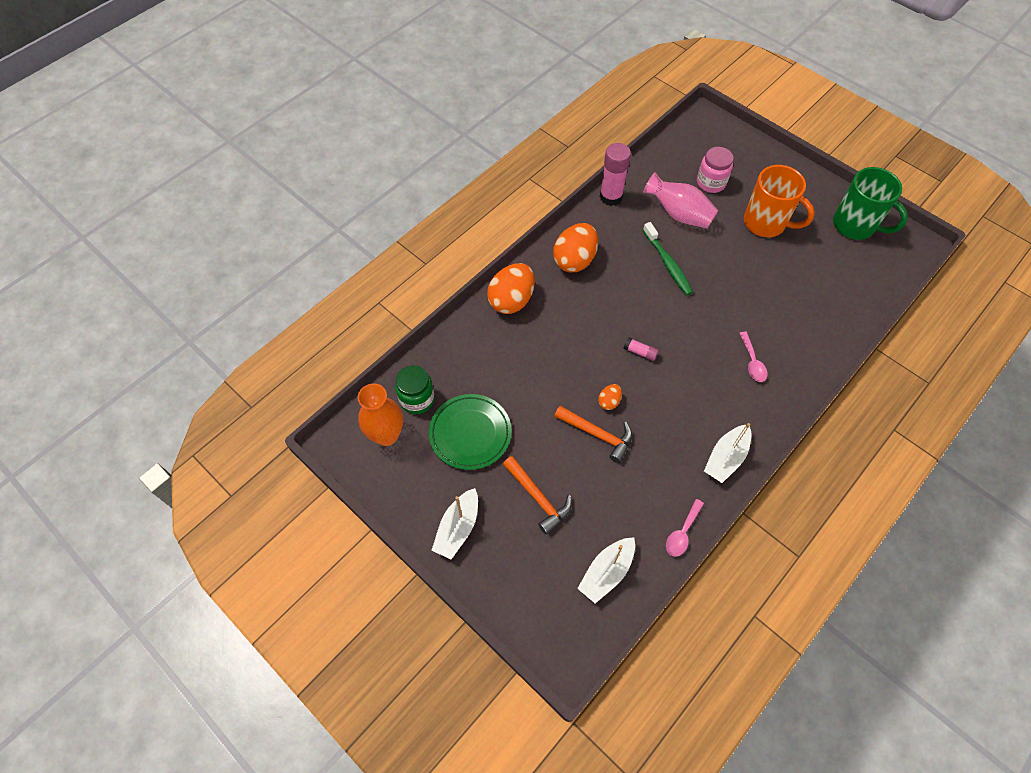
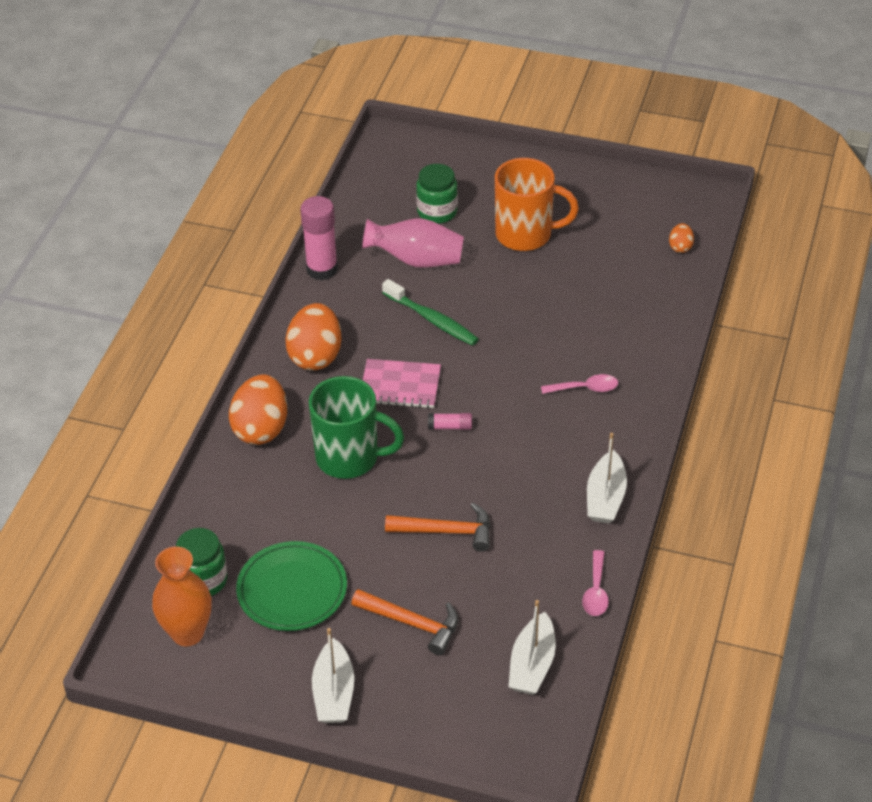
camera: 25 degrees left, 15 degrees down
(609, 401) = (441, 492): orange egg -> orange egg (680, 247)
(621, 306) = (400, 386): none -> pink notebook
(711, 183) = (437, 212): pink jar -> green jar
(752, 362) = (585, 388): pink spoon -> pink spoon turned 60 degrees counterclockwise
(855, 226) = (630, 202): green mug -> green mug (349, 458)

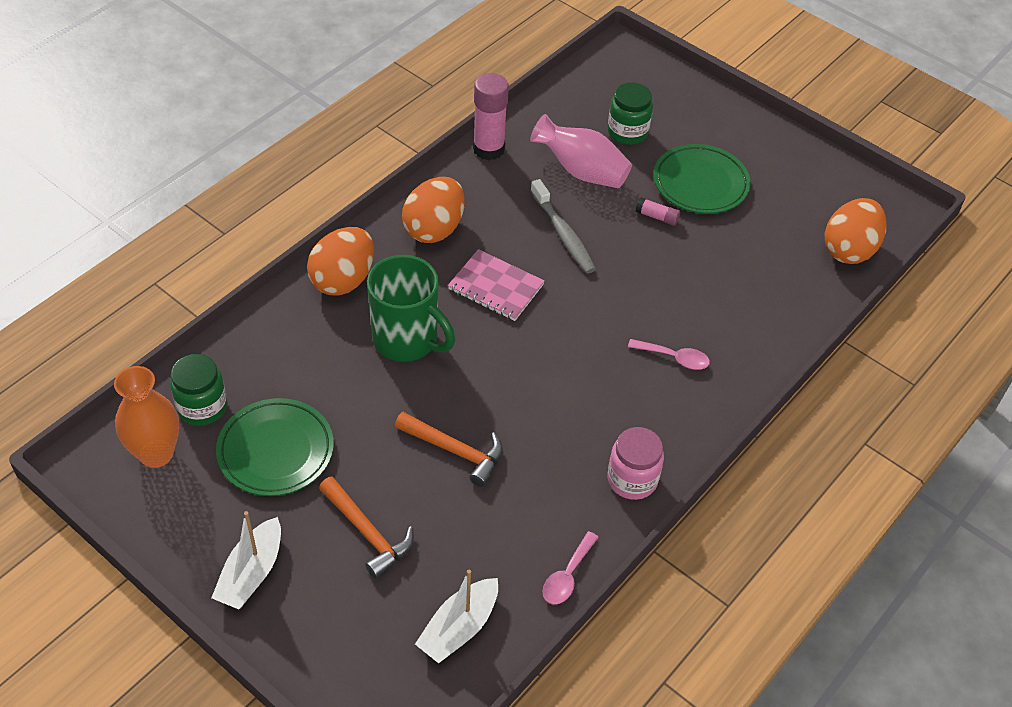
camera: 20 degrees right, 5 degrees up
(432, 320) = (563, 234): green toothbrush -> grey toothbrush
(450, 427) = (519, 346): pink glue stick -> pink glue stick (657, 217)
(526, 235) = (700, 183): orange mug -> green plate
(605, 497) = (632, 479): white boat -> pink jar
(680, 247) = (849, 249): orange egg -> orange egg, size x2.11

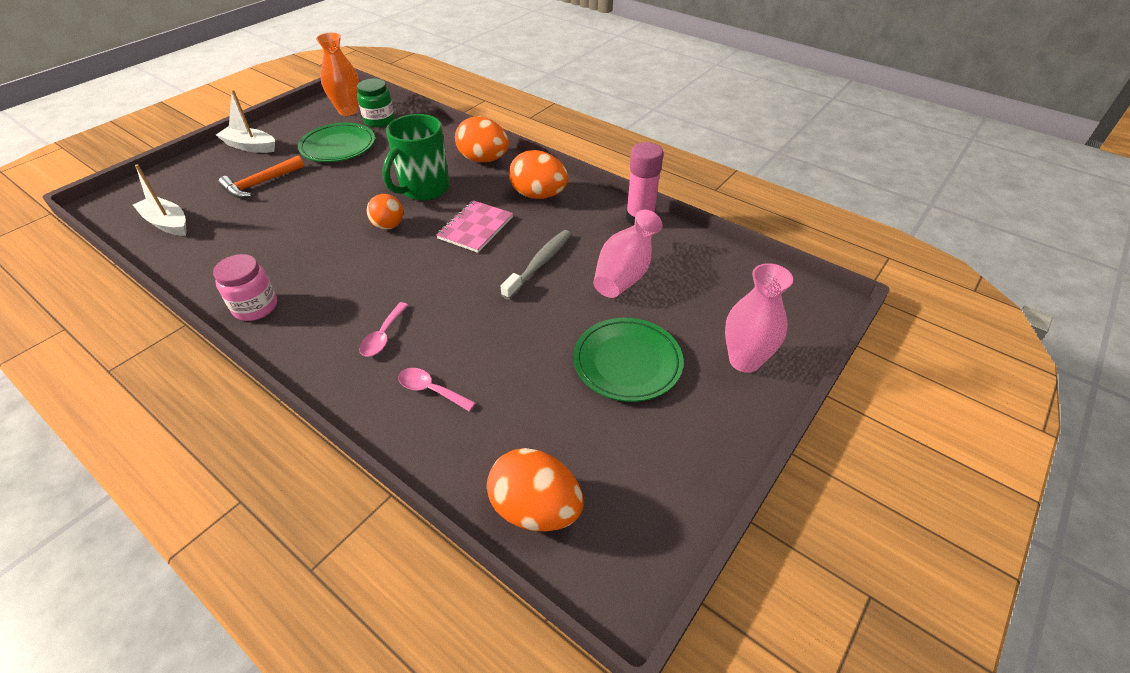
camera: 90 degrees right, 5 degrees down
(455, 451) = (315, 215): orange hammer -> none
(485, 370) = (388, 226): none -> orange ball
(563, 234) = (540, 264): grey toothbrush -> grey toothbrush turned 150 degrees clockwise
(567, 575) = (182, 271): pink spoon -> pink spoon (431, 390)
(627, 132) = (692, 305): green jar -> none
(657, 217) = (570, 326): pink glue stick -> none
(694, 112) = (744, 360): none -> pink vase

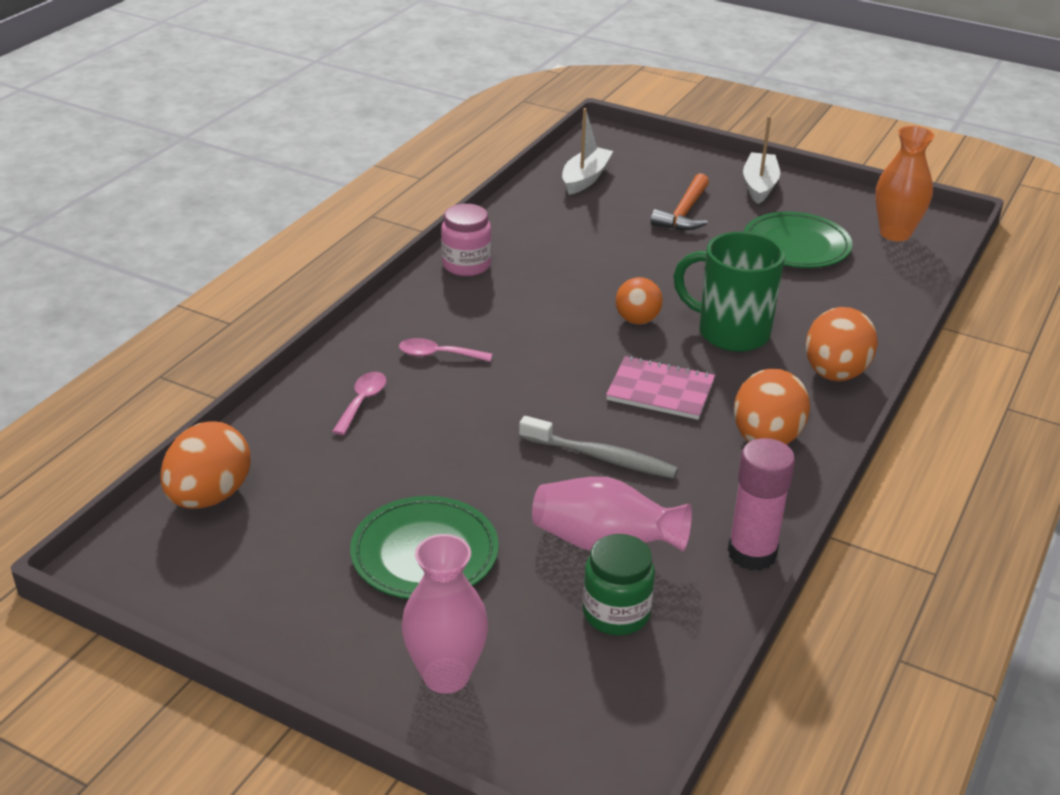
camera: 80 degrees right, 10 degrees down
(261, 183) = (684, 213): orange hammer -> orange hammer turned 105 degrees counterclockwise
(379, 120) = (885, 264): green jar -> green jar (616, 613)

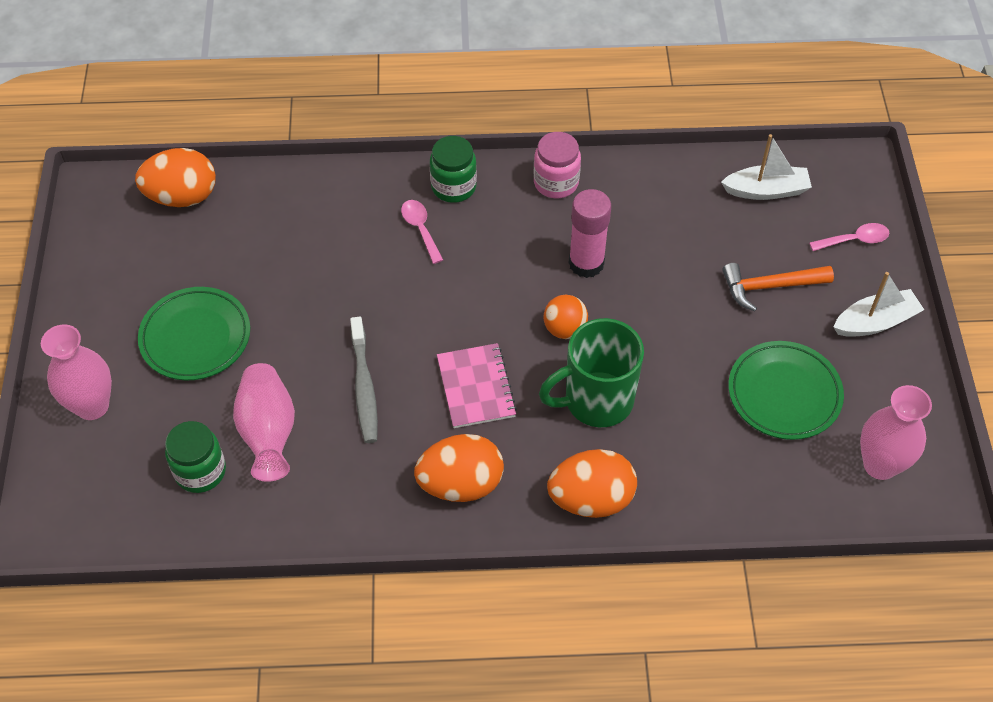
camera: 60 degrees right, 20 degrees up
(362, 402) = (332, 217): pink spoon -> pink spoon (854, 240)
(407, 318) = (453, 187): none -> green jar
(731, 333) = (596, 401): green mug -> green mug turned 105 degrees counterclockwise
(752, 553) = (312, 528): pink glue stick -> pink glue stick (586, 263)
(895, 233) = (880, 465): orange vase -> pink vase

